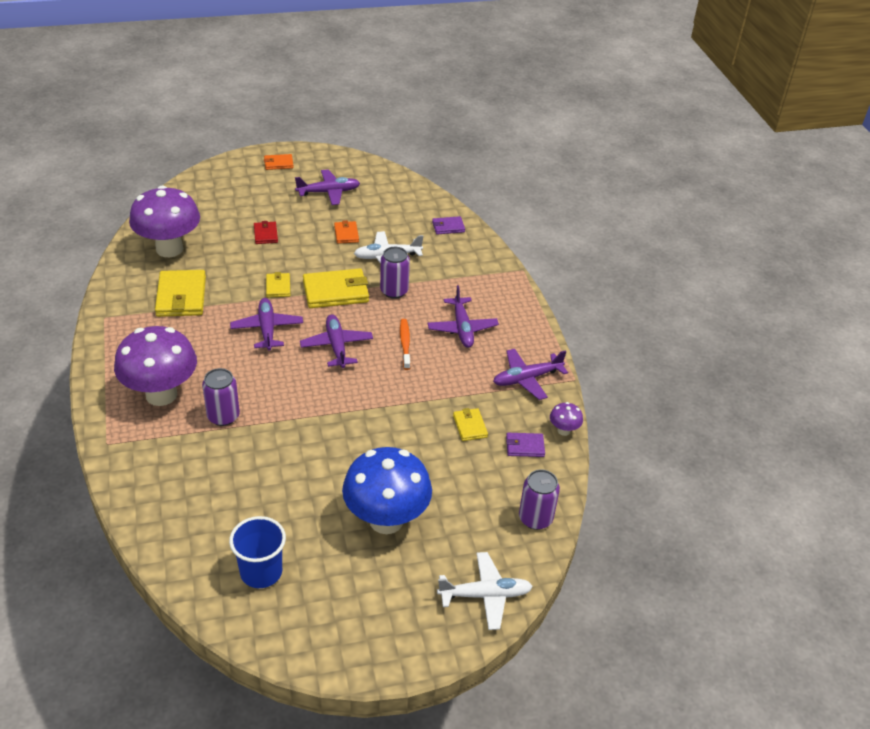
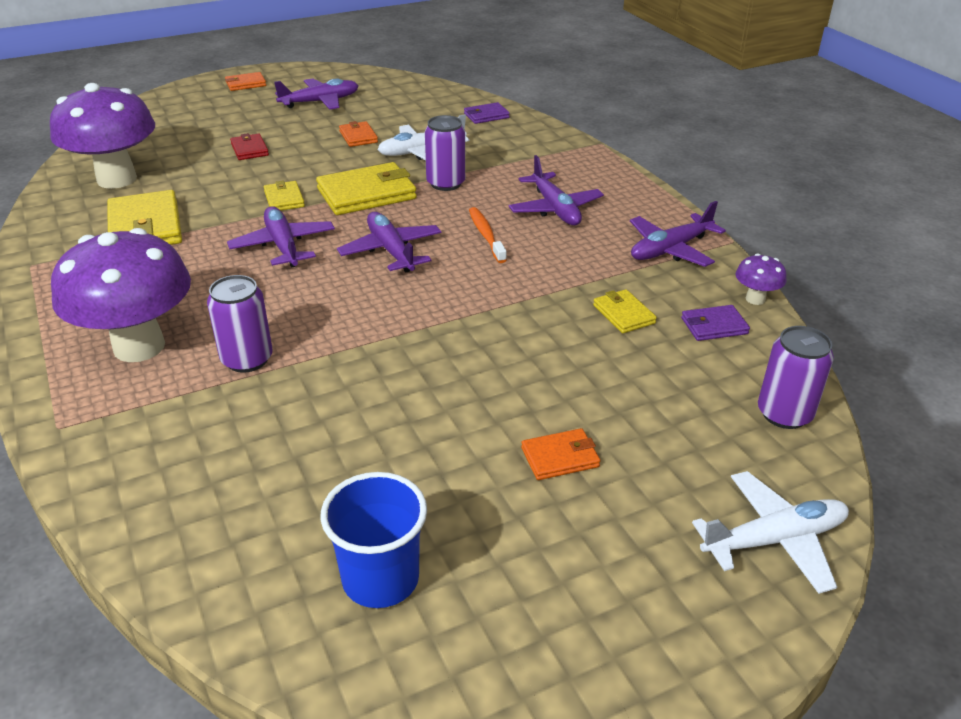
camera: 10 degrees left, 5 degrees down
(386, 520) = (560, 457): blue mushroom -> orange wallet

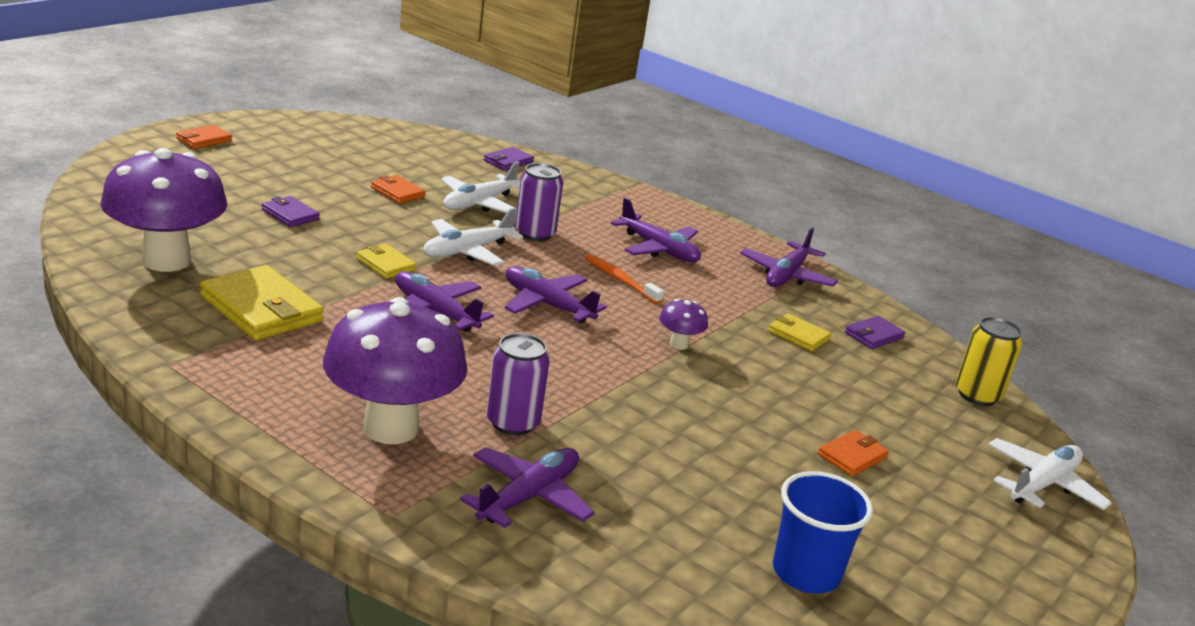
camera: 30 degrees left, 10 degrees down
(249, 149) = (290, 214): red wallet -> purple wallet
(320, 102) = (315, 156): purple plane -> purple plane (529, 496)
(367, 194) = (467, 251): yellow wallet -> white plane
(755, 299) = (885, 309): purple mushroom -> purple mushroom (679, 344)
(784, 414) = (977, 395): purple can -> yellow can

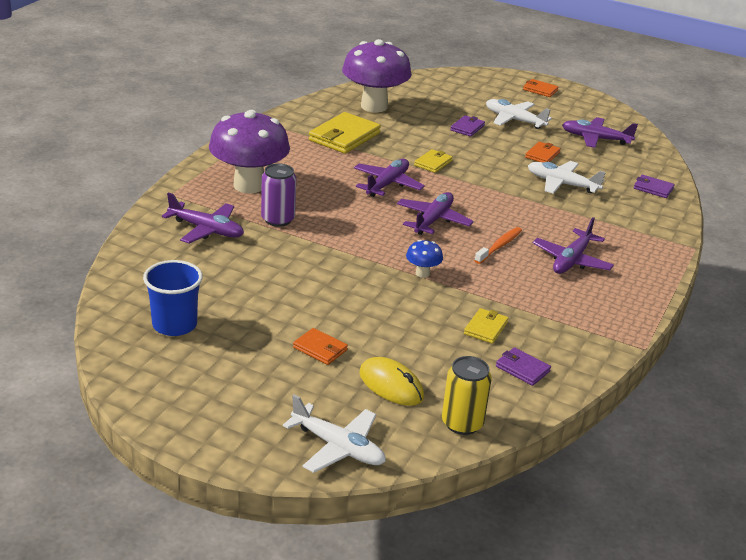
camera: 80 degrees right, 5 degrees up
(467, 251) = (481, 186): white plane -> white plane (514, 120)
(535, 234) = (537, 208): purple can -> none
(679, 344) = (422, 273): purple mushroom -> blue mushroom
(786, 276) = (591, 324): purple plane -> purple plane (595, 139)
(919, 422) = (391, 385): none -> yellow mouse

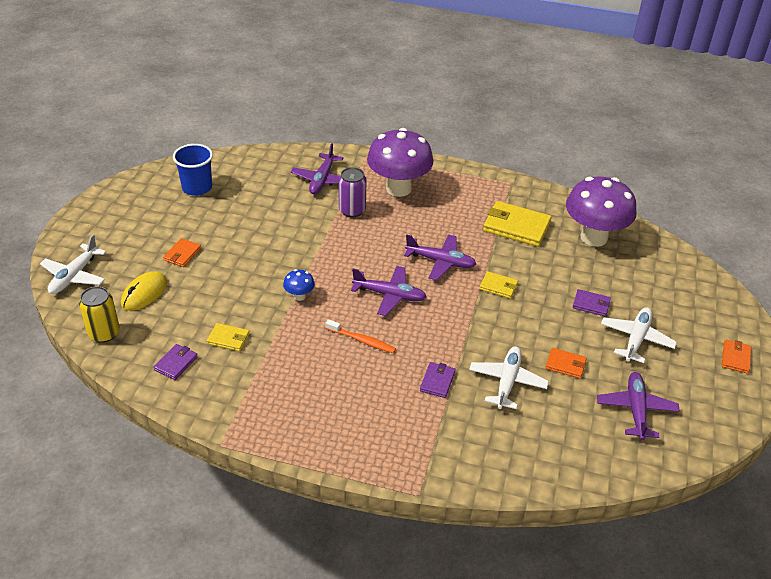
camera: 80 degrees right, 10 degrees up
(571, 260) = (355, 392): purple plane -> none
(653, 188) = (540, 461): purple wallet -> purple wallet (437, 381)

